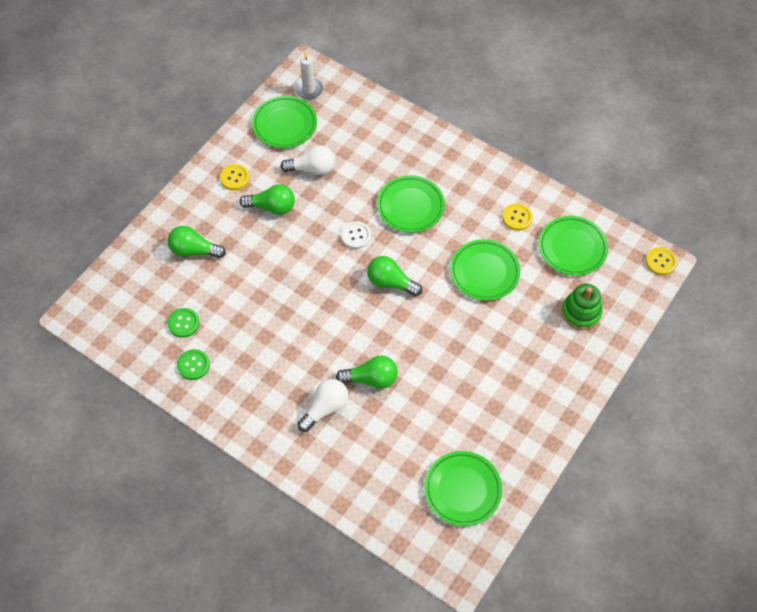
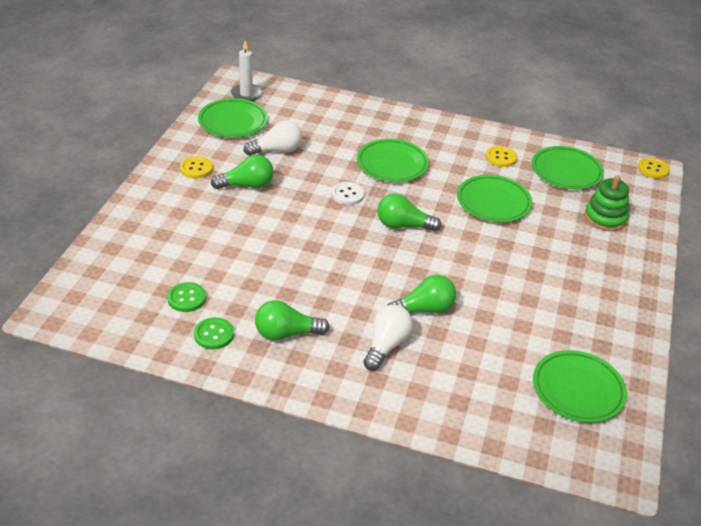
camera: 20 degrees left, 20 degrees down
(194, 250) = (174, 233): green light bulb -> green light bulb (286, 333)

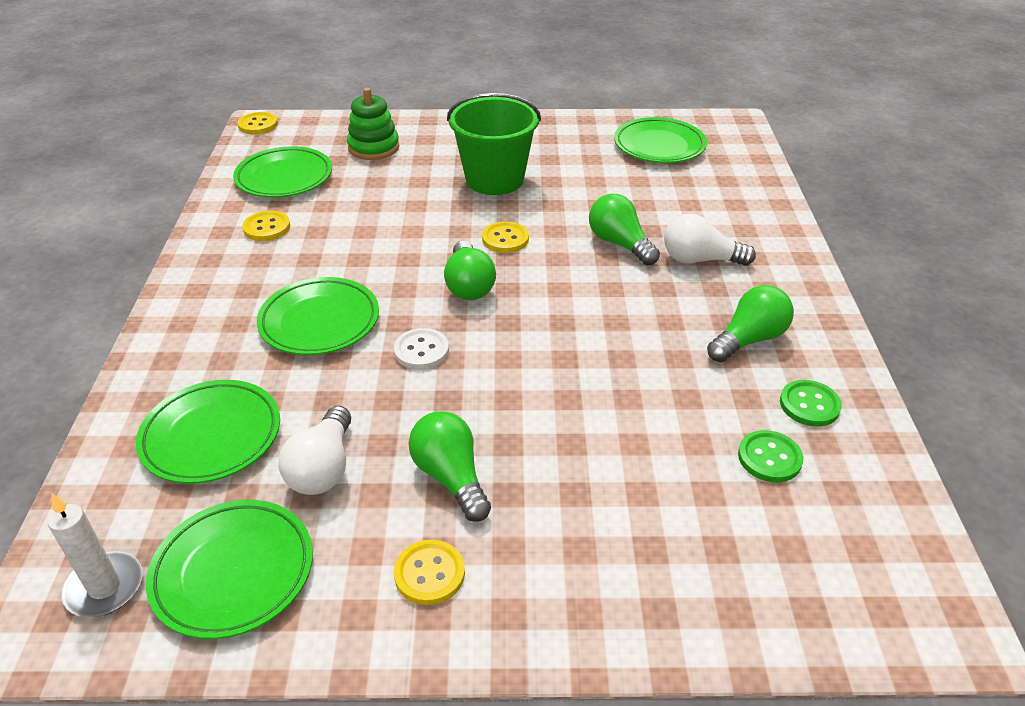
camera: 105 degrees left, 0 degrees up
(277, 150) = (323, 468): white light bulb -> white light bulb turned 135 degrees counterclockwise
(286, 333) = (749, 339): green light bulb -> green light bulb turned 105 degrees counterclockwise
(451, 254) = (505, 239): none -> yellow button
(493, 202) = (378, 222): green plate -> green plate (211, 436)
(538, 269) = (494, 179): none -> green bucket

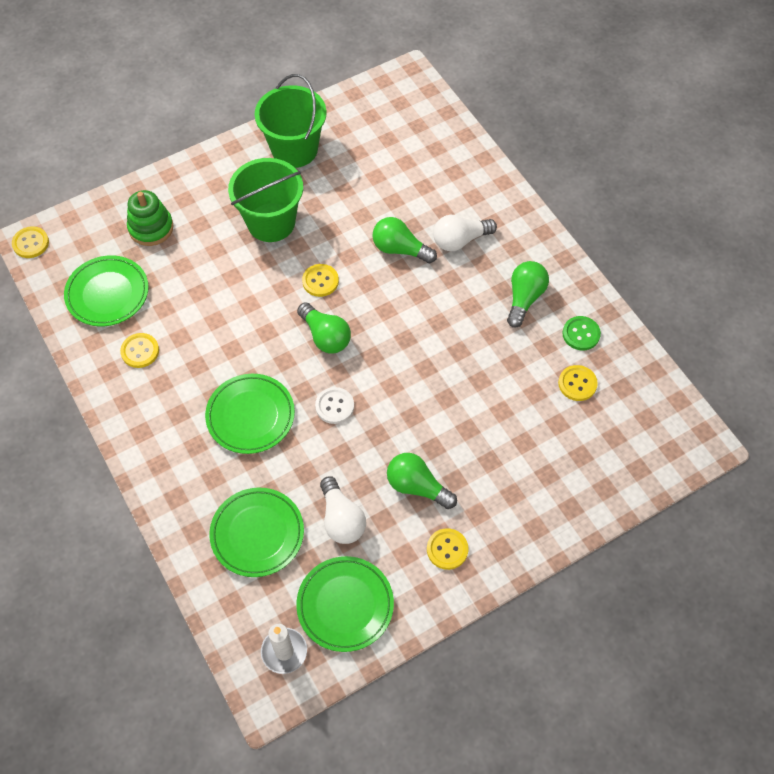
camera: 30 degrees left, 20 degrees up
(567, 138) = (294, 149): none -> green bucket
(659, 146) = (368, 129): green plate -> none
(769, 458) = (577, 384): green button -> yellow button

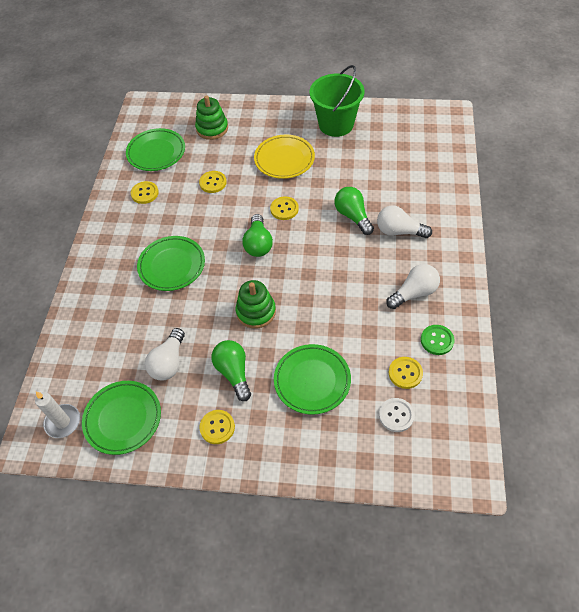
camera: 40 degrees right, 5 degrees down
(31, 243) = (141, 105): yellow button -> yellow button (213, 183)
(257, 534) = (113, 339): green plate -> green plate (312, 381)
(271, 222) = (284, 159): green bucket -> yellow plate
(334, 406) = (226, 289): white button -> white button (396, 415)
(386, 411) = (256, 312): none -> green stacking toy
(524, 298) = (414, 293): green light bulb -> white light bulb

